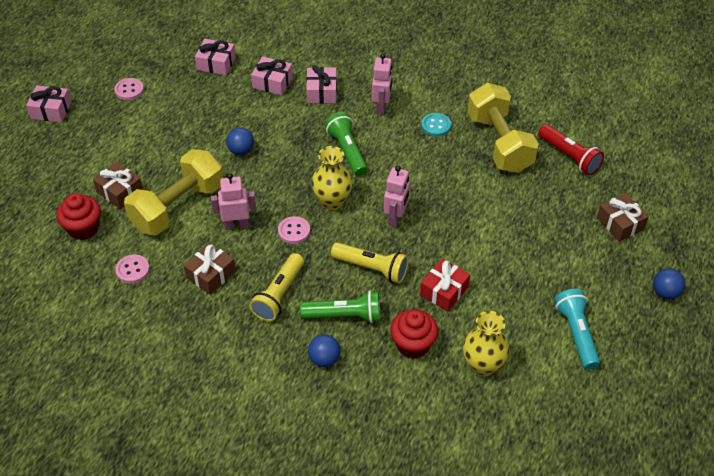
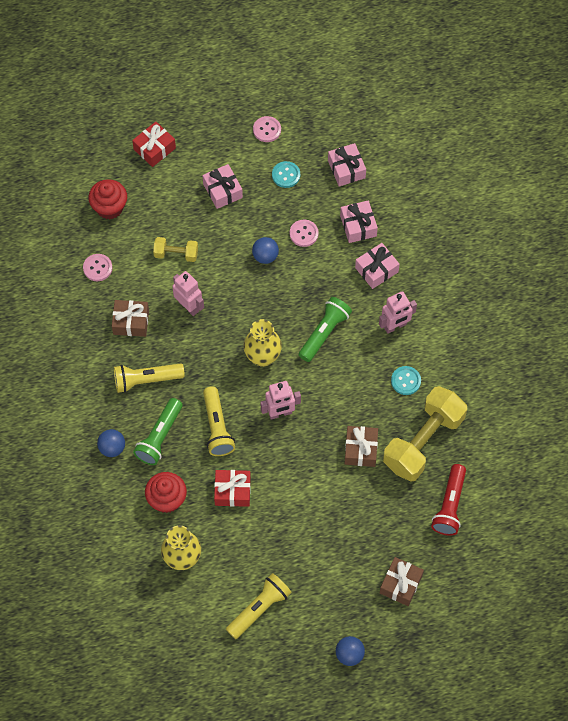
camera: 55 degrees right, 15 degrees up
(51, 110) = (203, 94): pink gift -> pink gift (222, 191)
(63, 167) = (154, 149): none -> red gift
(120, 192) = (161, 204): brown gift -> brown gift (360, 449)
(178, 207) = (176, 254): yellow dumbbell -> yellow dumbbell, size x0.48
(182, 100) = (286, 175): none -> turquoise button
(294, 231) = (213, 349): pink button -> pink button (304, 234)
(344, 316) = (159, 437): green flashlight -> green flashlight turned 60 degrees clockwise
(576, 334) = (259, 609): turquoise flashlight -> yellow flashlight

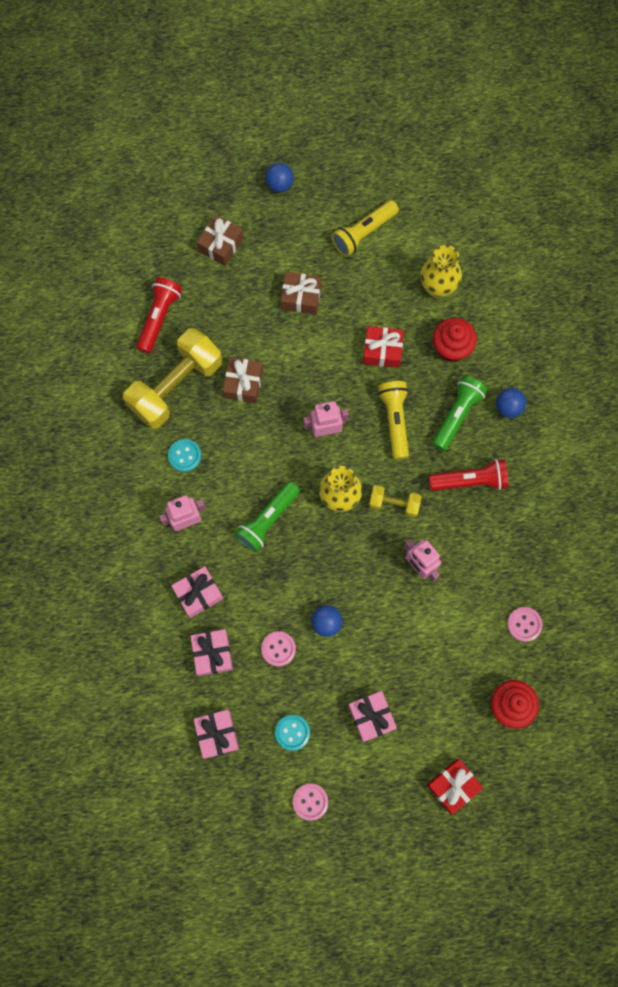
camera: 175 degrees left, 10 degrees up
(131, 322) = (486, 552): brown gift -> brown gift (301, 297)
(146, 380) = (470, 481): yellow flashlight -> red flashlight
(176, 254) = (431, 635): yellow dumbbell -> yellow dumbbell (394, 504)

